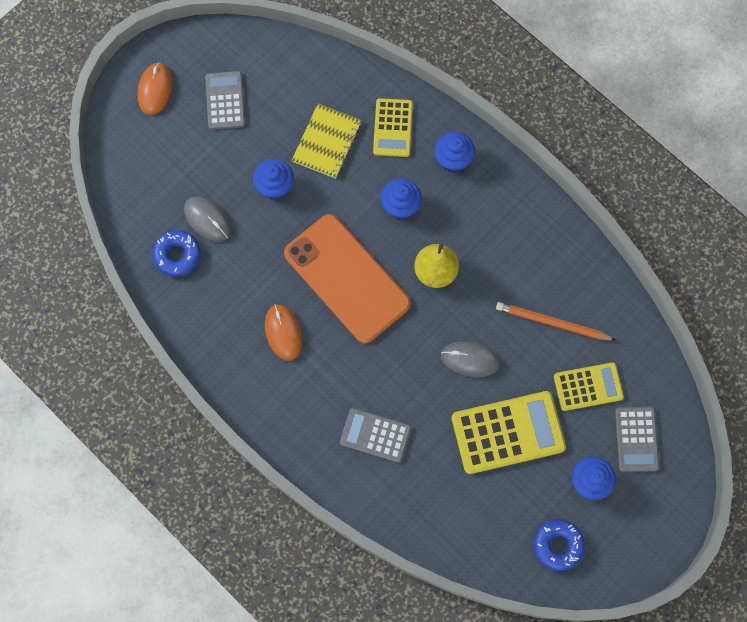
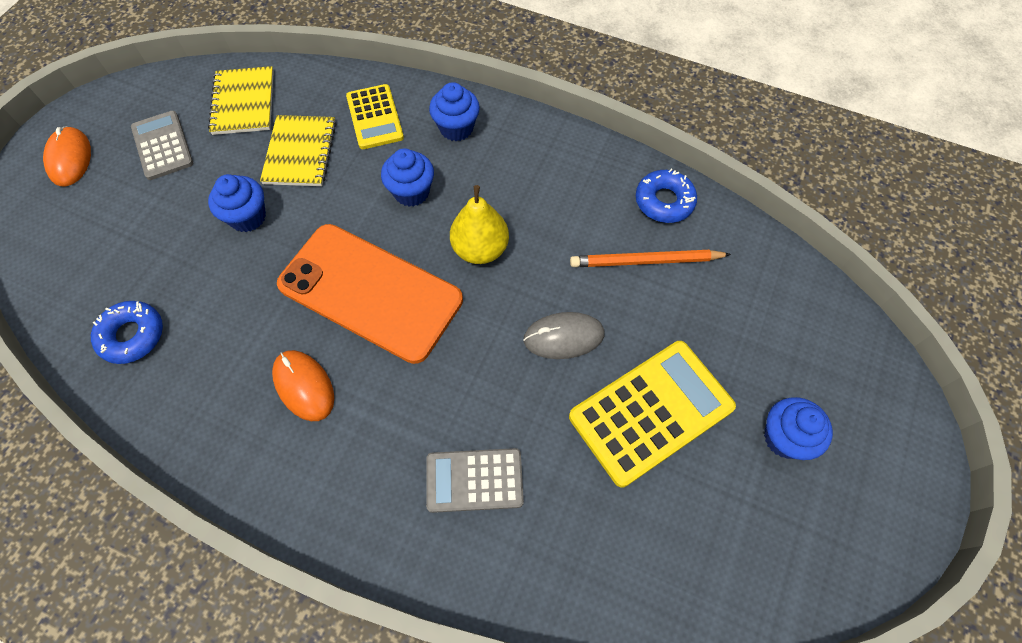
camera: 20 degrees left, 10 degrees down
(207, 219) = (166, 280): grey mouse -> none
(294, 79) = (243, 102): none -> yellow notebook
(558, 545) = (788, 544): blue donut -> blue donut (664, 201)
(588, 387) = (723, 320): yellow calculator -> none
(636, 439) = (814, 362): grey calculator -> none

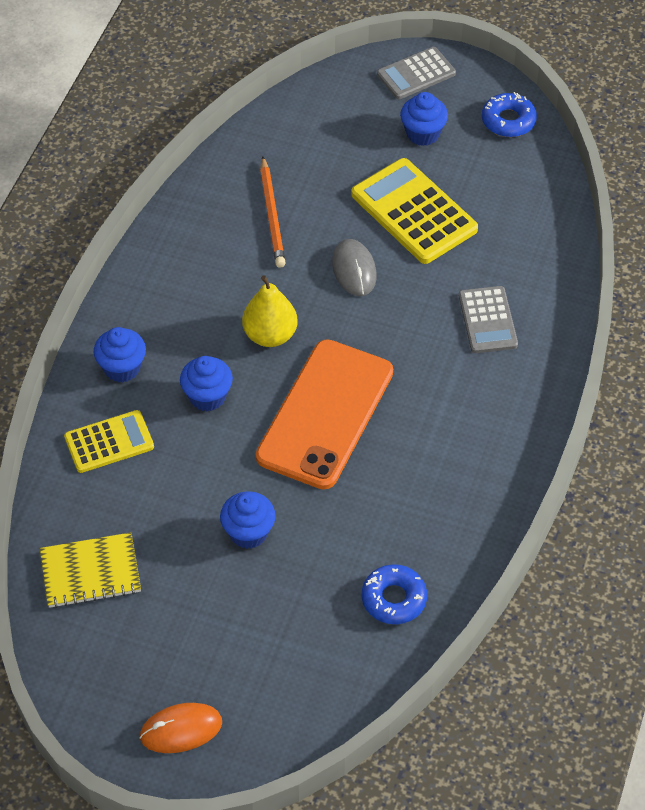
camera: 95 degrees left, 10 degrees down
(162, 146) = (157, 638): grey calculator -> grey calculator (416, 74)
(300, 152) = (161, 502): yellow notebook -> none
(304, 386) = (425, 449): orange mouse -> none
(664, 201) = (205, 202): blue donut -> blue donut (508, 121)

